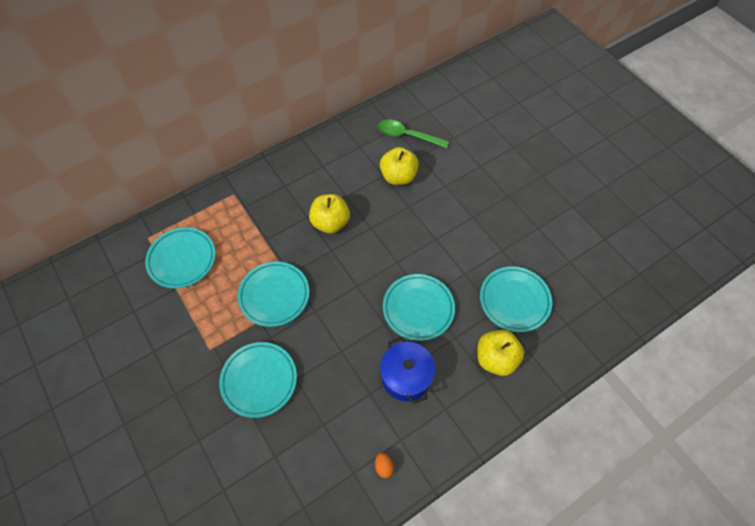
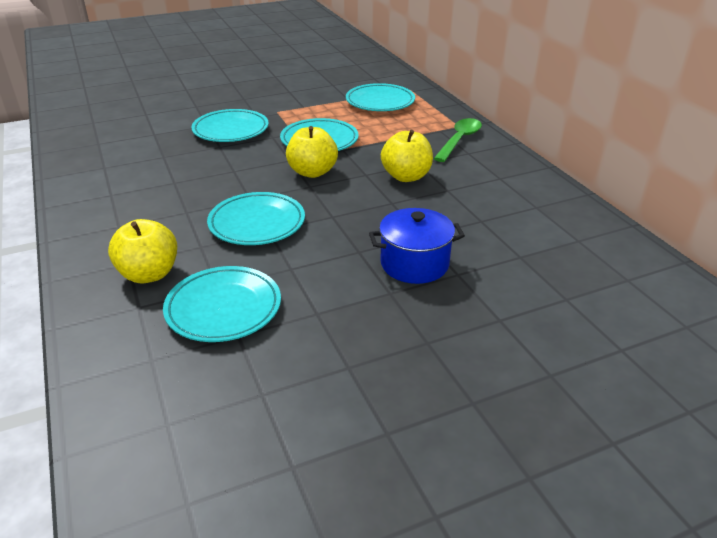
camera: 100 degrees right, 25 degrees down
(384, 466) = (94, 182): orange egg -> none
(398, 176) = (478, 233): yellow apple -> yellow apple (312, 172)
(406, 377) = (175, 205): blue pot -> blue pot (414, 264)
(407, 135) = (564, 250): green spoon -> green spoon (459, 140)

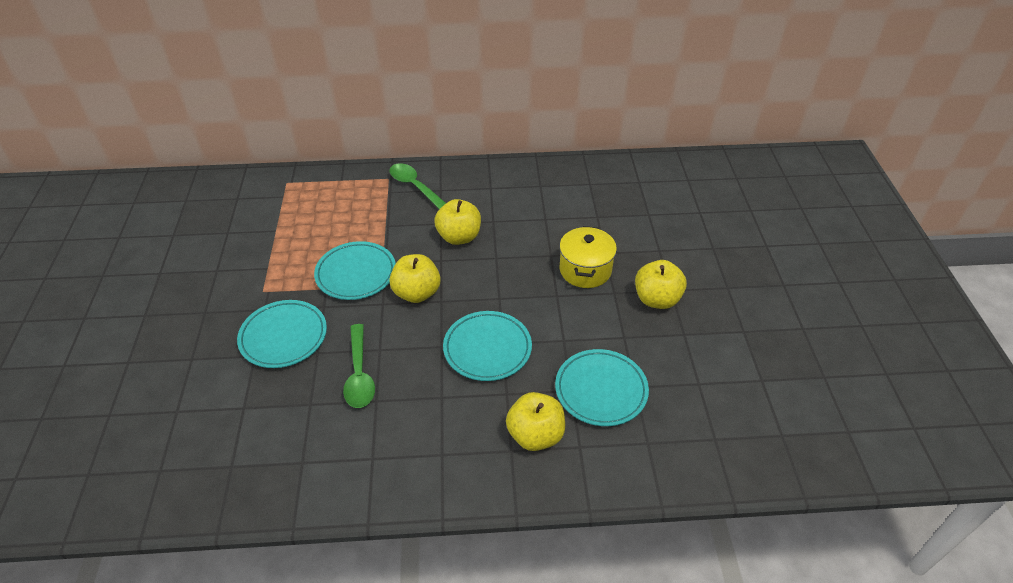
camera: 70 degrees left, 10 degrees up
(201, 168) = (359, 374): none -> green spoon
(380, 102) = (300, 211): turquoise plate -> none
(400, 331) = (657, 299): none -> yellow apple
(414, 264) = (585, 270): blue pot -> yellow pot

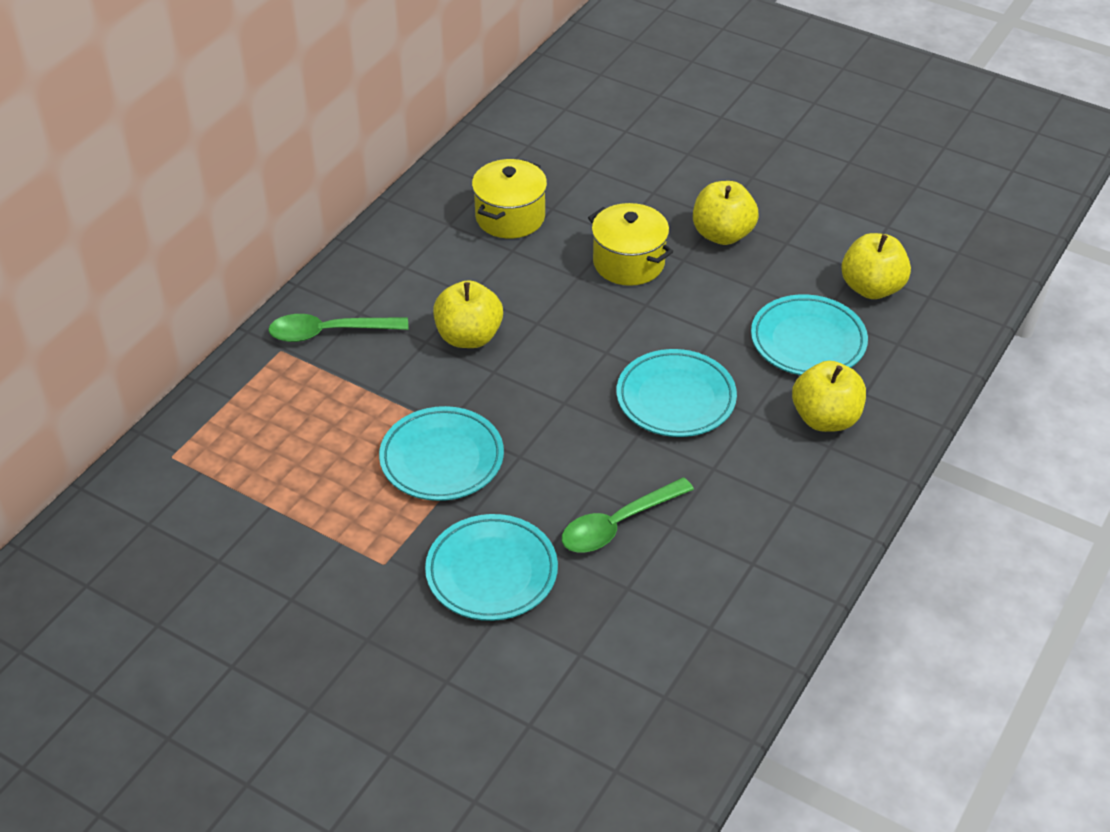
camera: 55 degrees left, 0 degrees up
(359, 374) = (618, 524): green spoon -> green spoon turned 120 degrees clockwise
(416, 293) = (531, 418): yellow apple -> yellow apple (871, 288)
(571, 204) = (510, 217): none -> yellow pot

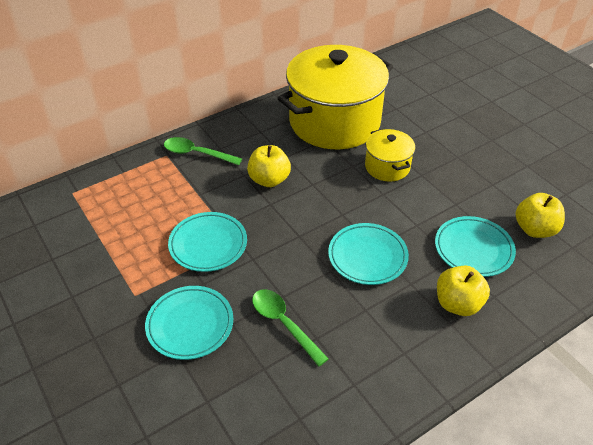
camera: 25 degrees right, 0 degrees up
(510, 217) = (334, 122): yellow pot -> yellow pot, size x2.16
(618, 524) = (284, 324): green spoon -> green spoon turned 60 degrees clockwise
(722, 234) = (454, 167): yellow apple -> none

